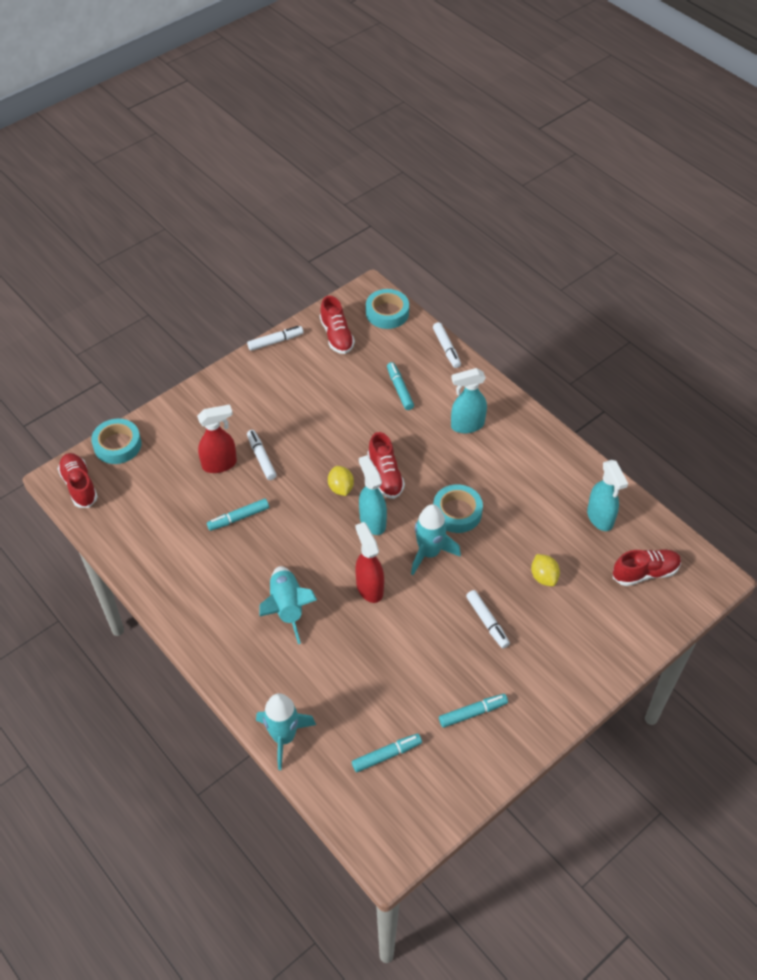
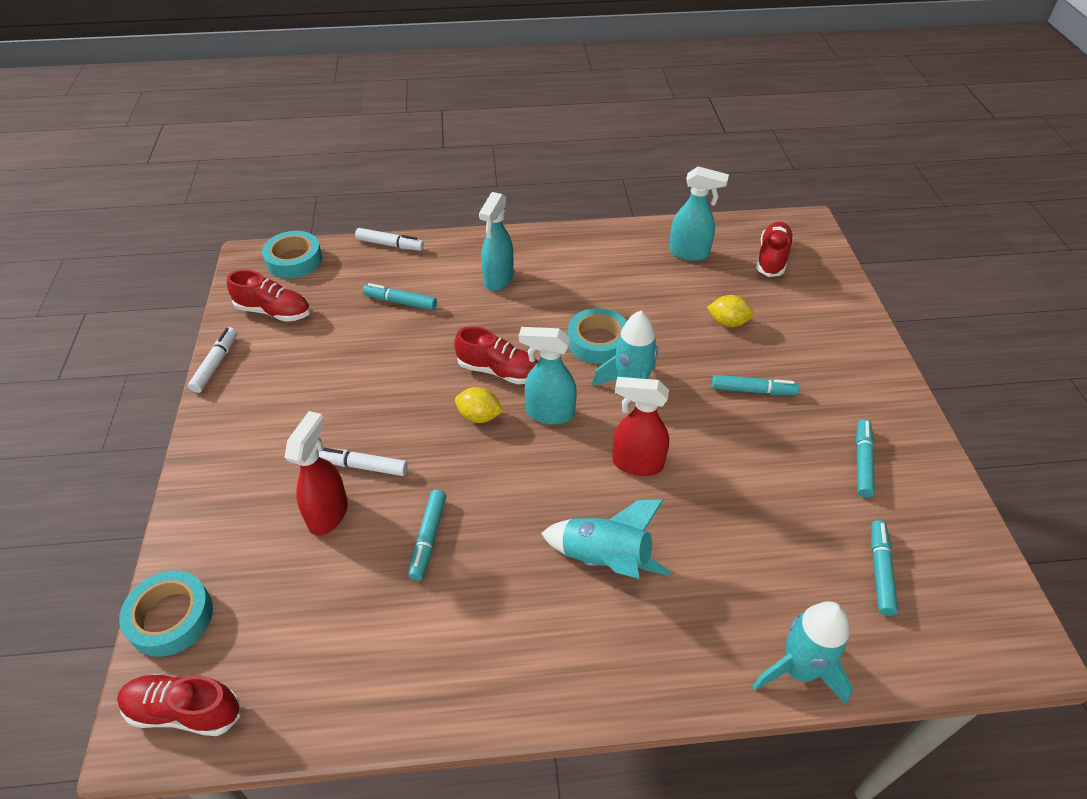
camera: 55 degrees left, 5 degrees down
(487, 622) = (753, 390): white marker -> turquoise marker

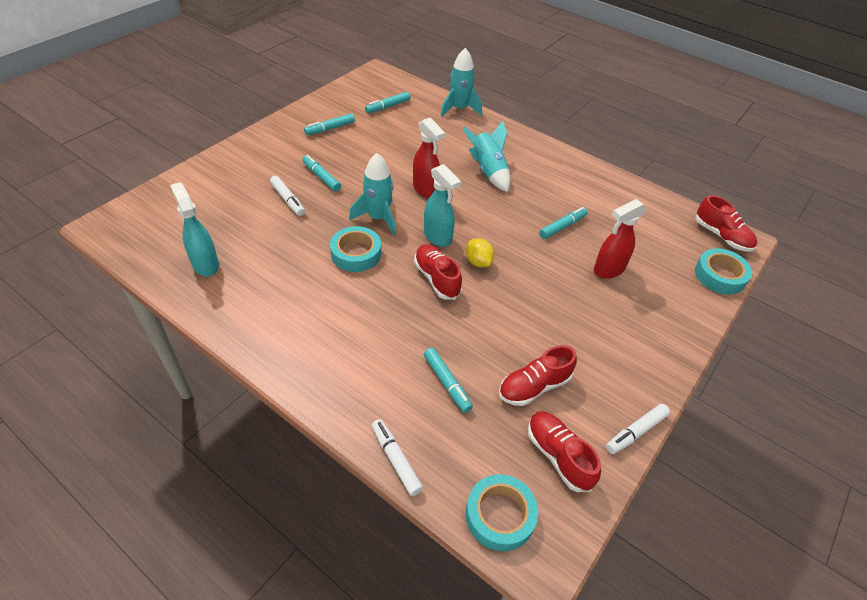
camera: 140 degrees left, 0 degrees up
(363, 466) = (571, 281): white marker -> white marker (288, 200)
(498, 279) = (354, 346): turquoise spray bottle -> none
(728, 322) = (270, 211): yellow lemon -> none
(772, 258) = (170, 223): red shoe -> red shoe (534, 387)

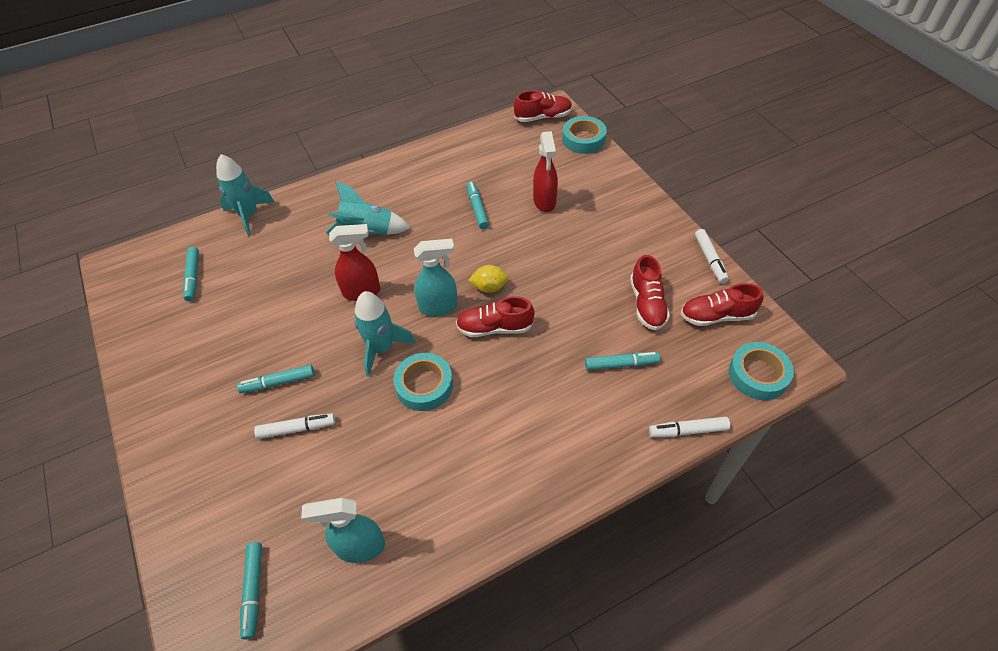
camera: 60 degrees left, 5 degrees up
(330, 128) = (191, 348): turquoise marker -> turquoise marker (253, 591)

